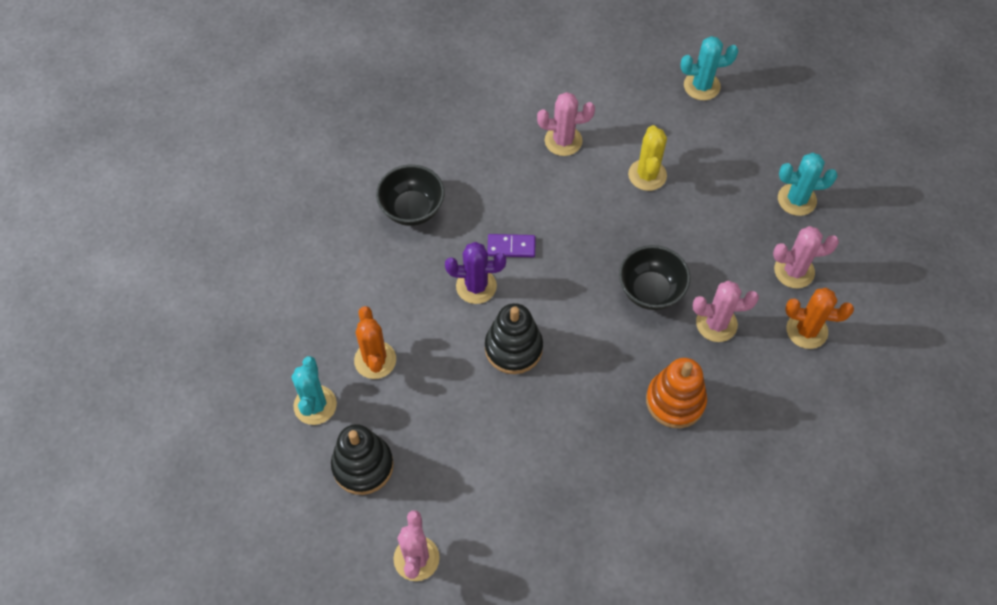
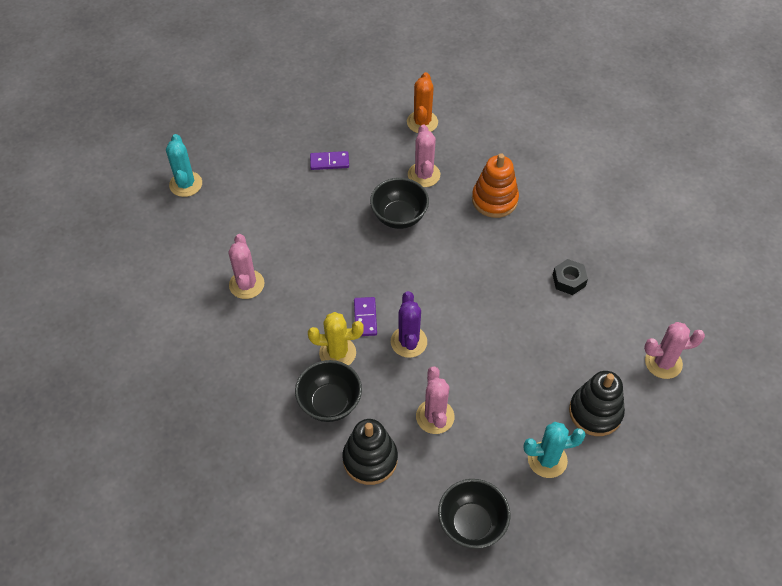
camera: 95 degrees left, 5 degrees down
(260, 323) = (471, 524): none -> black bowl
(375, 360) = (494, 415): orange cactus -> none
(513, 348) = (465, 309): black stacking toy -> black stacking toy (370, 459)
(545, 469) = (568, 280): none -> black nut
(647, 175) = (283, 221): yellow cactus -> yellow cactus (337, 353)
(736, 223) = (329, 162): none -> purple domino
(794, 271) = (371, 128): pink cactus -> pink cactus (435, 416)
(796, 199) = (304, 124): turquoise cactus -> none

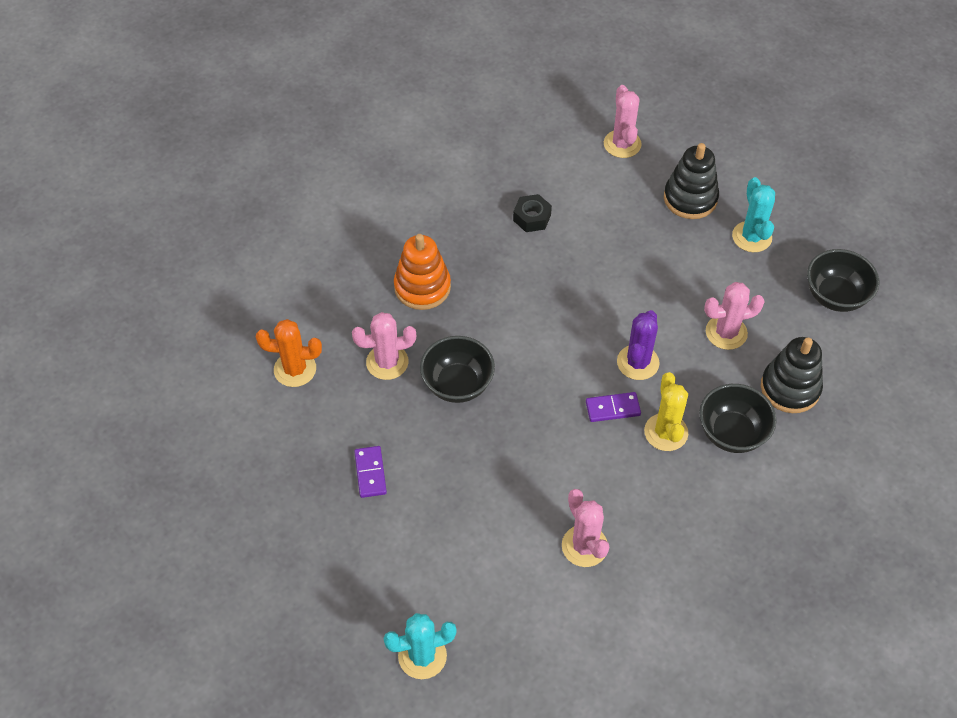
camera: 95 degrees left, 0 degrees up
(246, 284) = (584, 546): pink cactus -> pink cactus turned 75 degrees clockwise
(408, 342) = (638, 362): purple cactus -> purple cactus turned 60 degrees counterclockwise

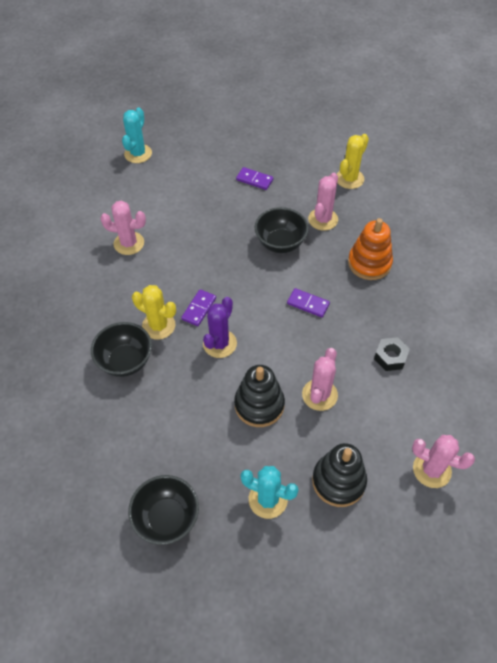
camera: 125 degrees right, 0 degrees up
(295, 369) = (349, 179): orange cactus -> yellow cactus
(523, 313) = (308, 304): none -> purple domino
(638, 362) = (220, 343): purple cactus -> purple cactus turned 60 degrees clockwise
(726, 332) = (199, 414): pink cactus -> pink cactus (319, 395)
(790, 388) = (124, 421): black stacking toy -> black stacking toy (259, 405)

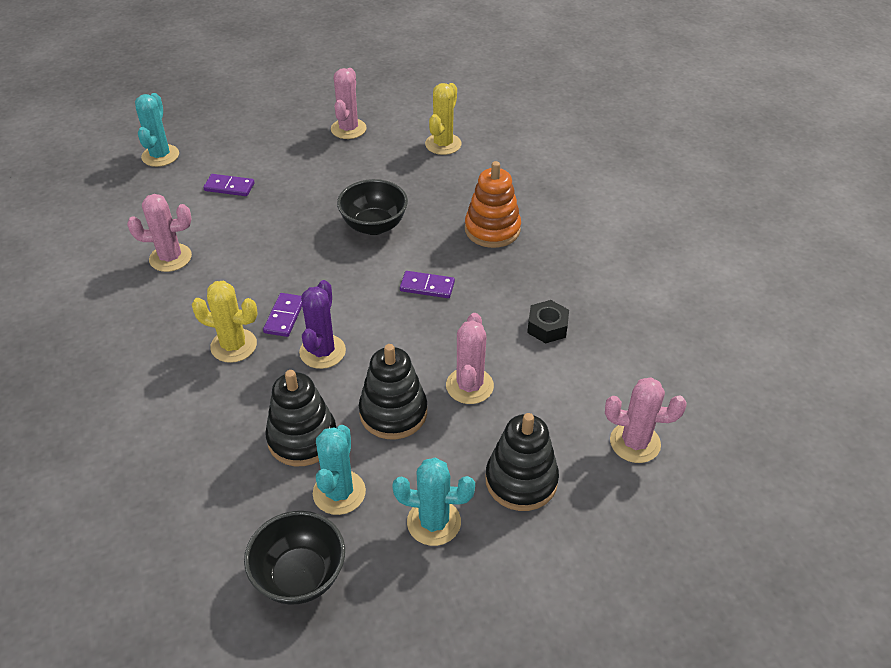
camera: 15 degrees left, 10 degrees down
(125, 361) = (197, 396): black bowl -> none
(191, 411) = (302, 438): none -> black stacking toy
(207, 460) = (339, 492): none -> turquoise cactus
(254, 180) = (323, 162): purple domino -> purple domino (229, 187)
(323, 219) = (421, 192): pink cactus -> pink cactus (348, 129)

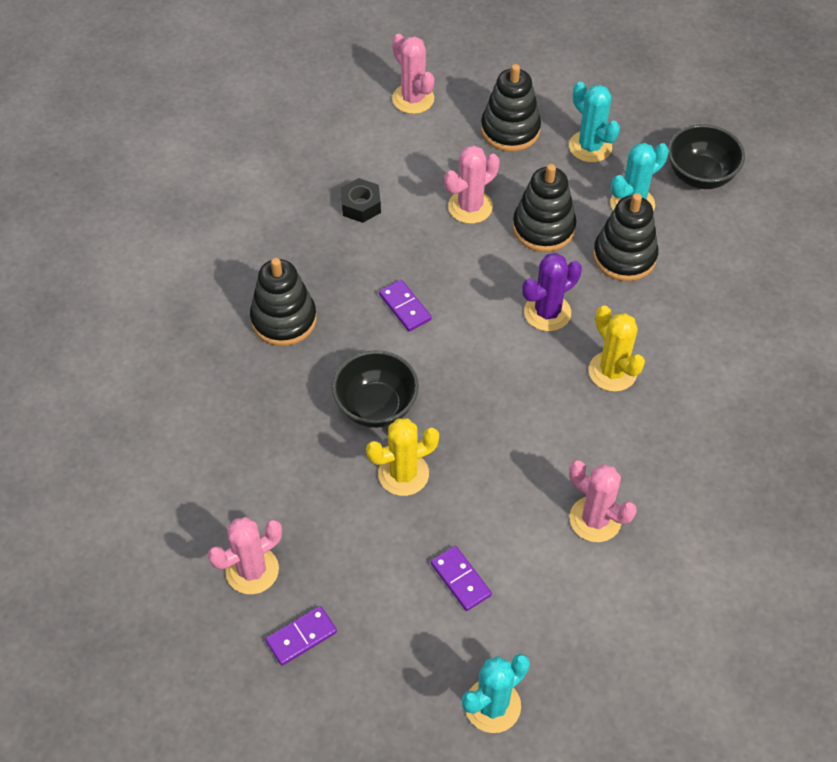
camera: 135 degrees left, 10 degrees up
(284, 316) = (547, 368): purple domino -> purple domino (301, 636)
(443, 144) = (190, 460): yellow cactus -> yellow cactus (403, 474)
(492, 229) = (284, 319): orange stacking toy -> black stacking toy

